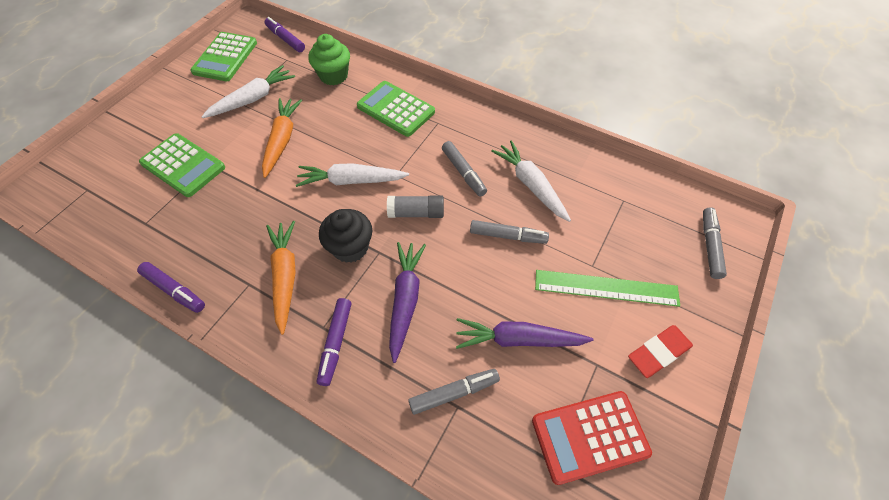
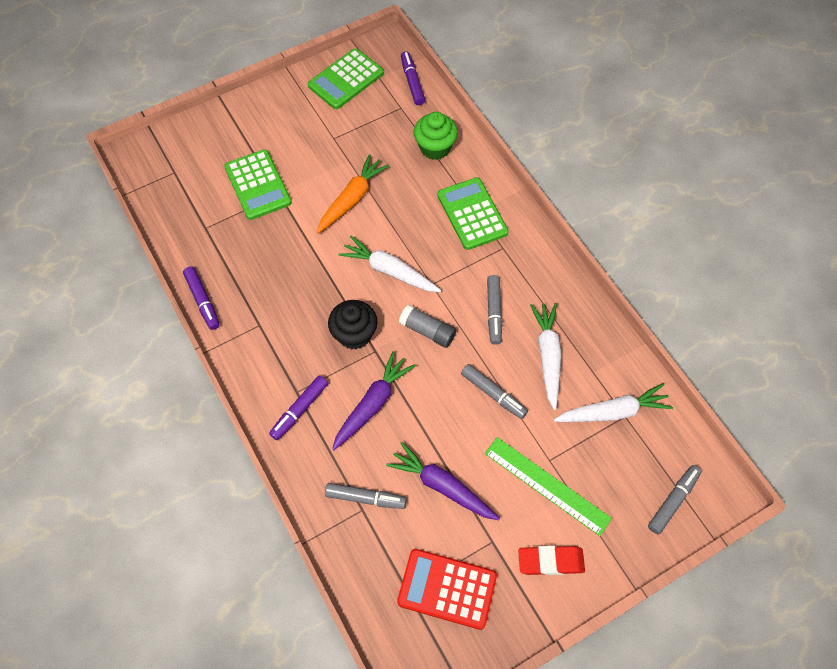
camera: 30 degrees right, 5 degrees up
(253, 99) = (348, 140): white carrot -> white carrot (612, 412)
(285, 276) = (290, 333): orange carrot -> none

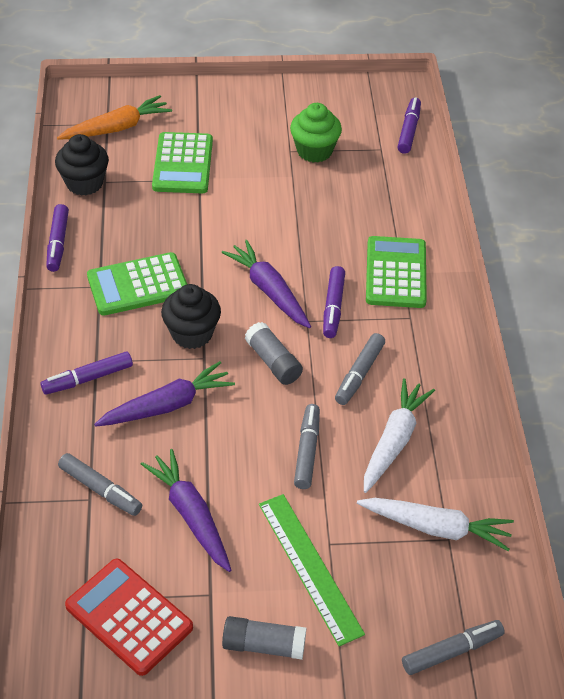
camera: 25 degrees right, 15 degrees down
(190, 236) = (84, 183): none -> black cupcake
(346, 79) = (338, 104): green calculator -> green calculator (138, 285)
(352, 199) = (272, 211): orange carrot -> orange carrot (117, 128)
(389, 271) = (269, 291): white carrot -> purple carrot
(435, 148) = (394, 198): green cupcake -> green cupcake (314, 151)
(444, 264) = (333, 307): none -> purple marker
(493, 394) = (307, 451): grey marker -> grey marker turned 150 degrees counterclockwise
(550, 561) = (264, 645): red eraser -> grey glue stick

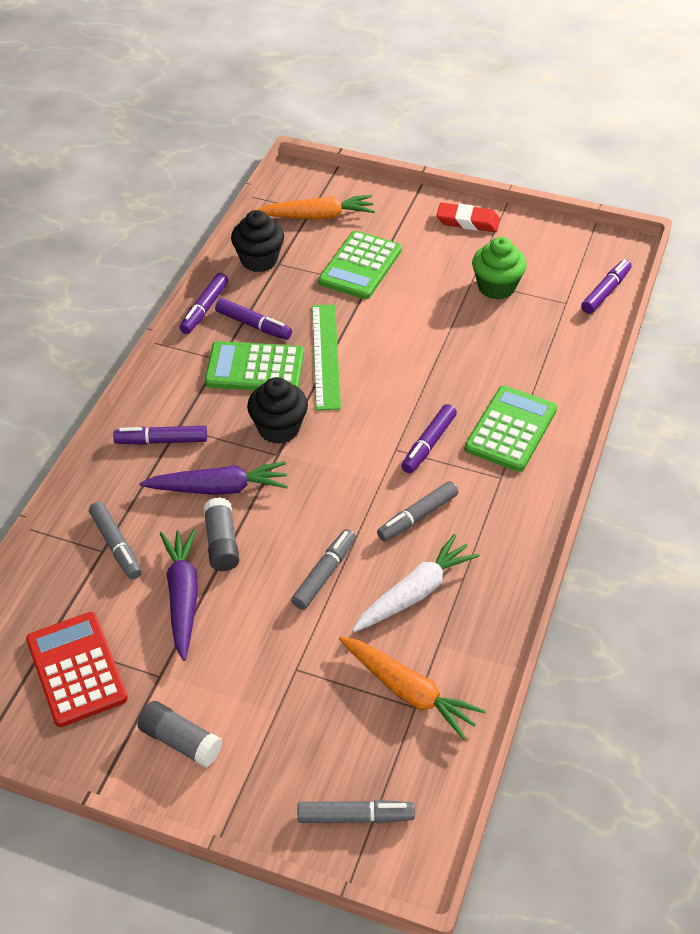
camera: 25 degrees right, 0 degrees up
(113, 245) = (253, 325): none -> purple marker
(257, 98) = (468, 221): none -> red eraser
(269, 291) = (374, 410): purple carrot -> none
(273, 362) = (340, 479): grey glue stick -> grey glue stick (222, 543)
(310, 567) = (264, 684): green ruler -> green ruler (326, 356)
(436, 528) = (408, 691): white carrot -> orange carrot

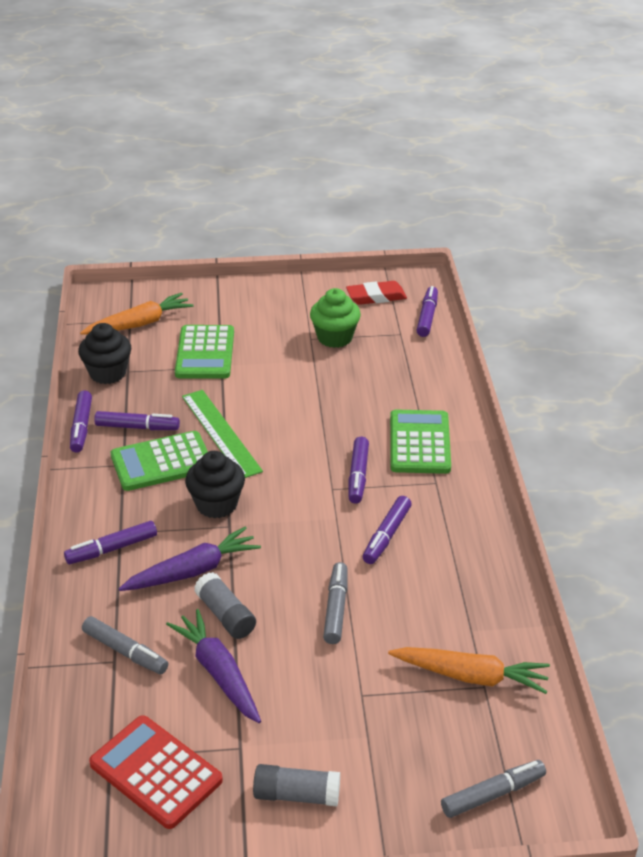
camera: 25 degrees left, 10 degrees down
(415, 593) = (424, 596): white carrot -> none
(418, 517) = (387, 535): grey marker -> purple marker
(468, 221) = (277, 294): red eraser -> red eraser (376, 297)

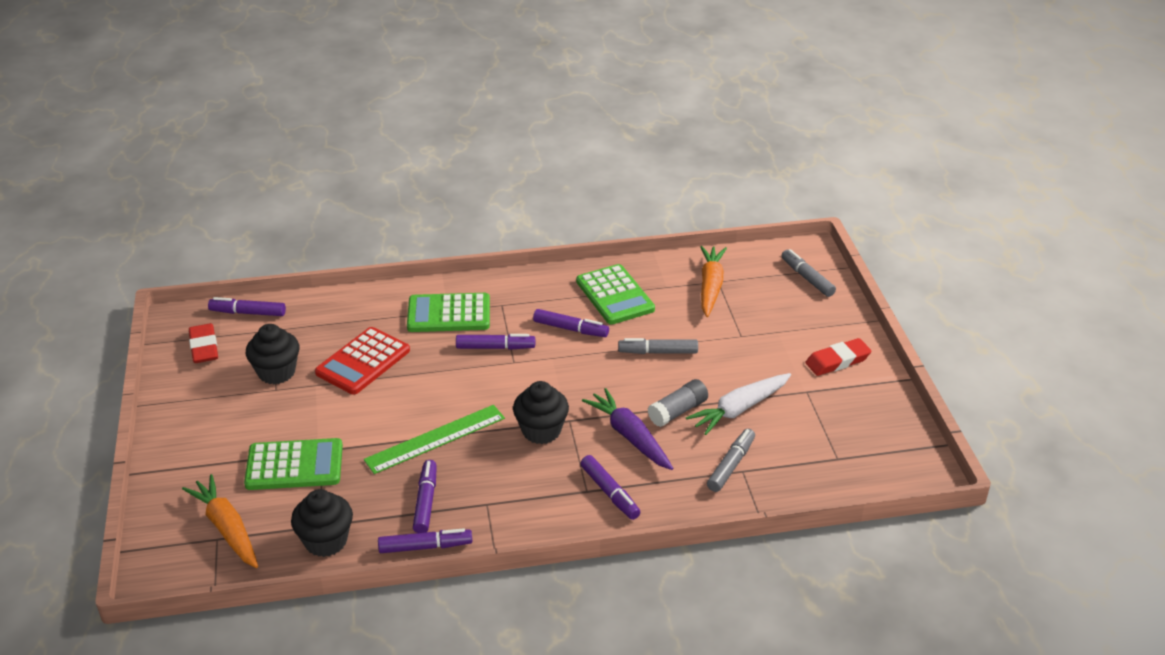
camera: 95 degrees left, 0 degrees up
(156, 772) = (842, 431): red calculator -> red calculator (363, 362)
(162, 462) = (482, 475): green calculator -> green calculator (615, 295)
(218, 673) = (739, 409): purple carrot -> white carrot
(297, 795) = (837, 361): grey glue stick -> red eraser
(335, 337) = (276, 372): green cupcake -> black cupcake

